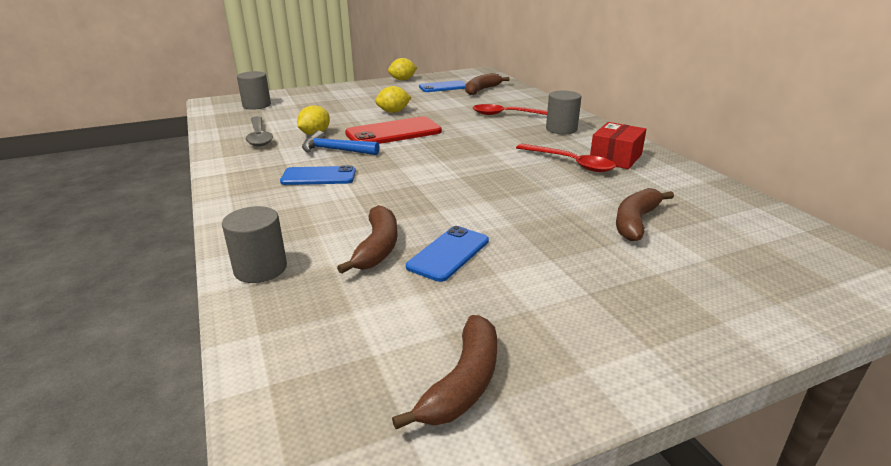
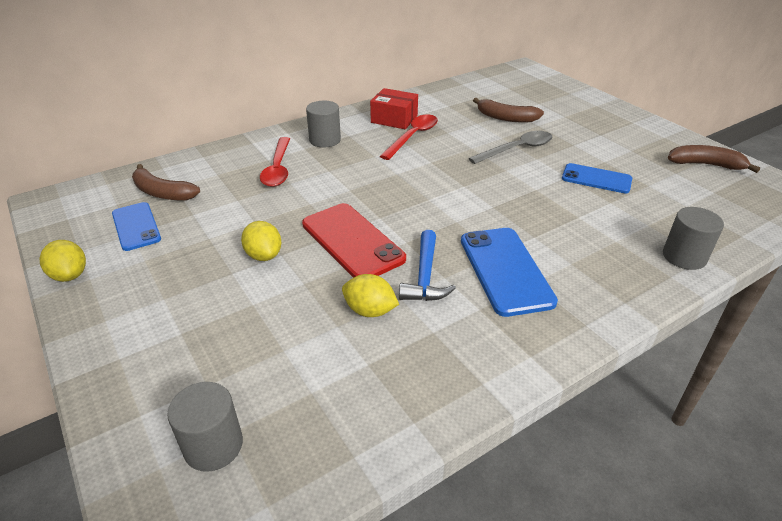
camera: 100 degrees left, 10 degrees up
(259, 136) = (393, 371): grey spoon -> grey spoon (517, 149)
(318, 176) = (505, 270): blue phone -> blue phone, size x1.53
(377, 247) = (612, 208): brown banana -> none

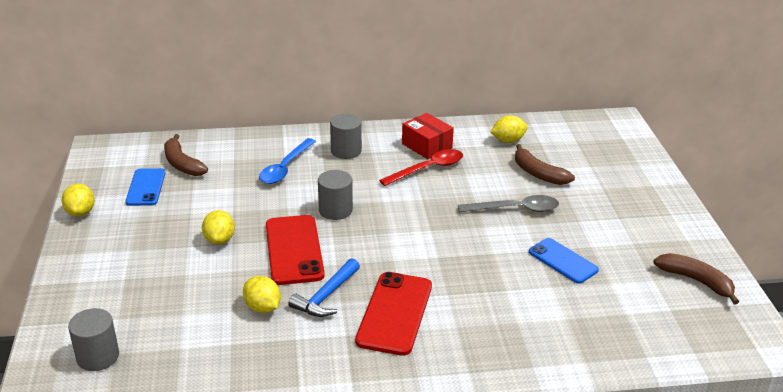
camera: 25 degrees right, 5 degrees down
(278, 168) = (285, 168): red spoon -> blue spoon
(457, 100) = (508, 141): none -> yellow lemon
(505, 270) = (394, 313): blue phone -> red phone
(684, 256) = (565, 355): grey cylinder -> grey cylinder (335, 210)

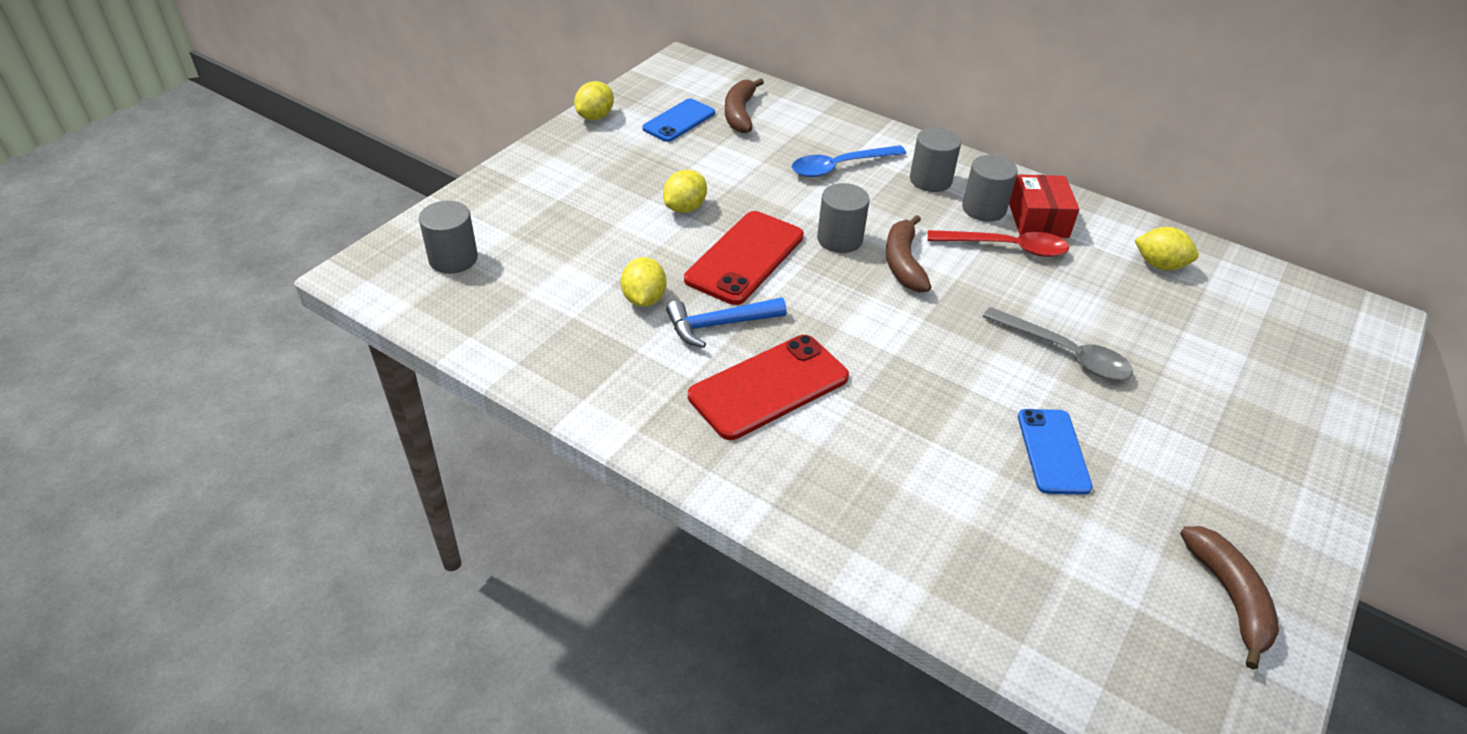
camera: 40 degrees right, 10 degrees up
(392, 153) = (983, 209): none -> grey cylinder
(538, 173) = (1153, 326): brown banana -> brown banana (903, 263)

